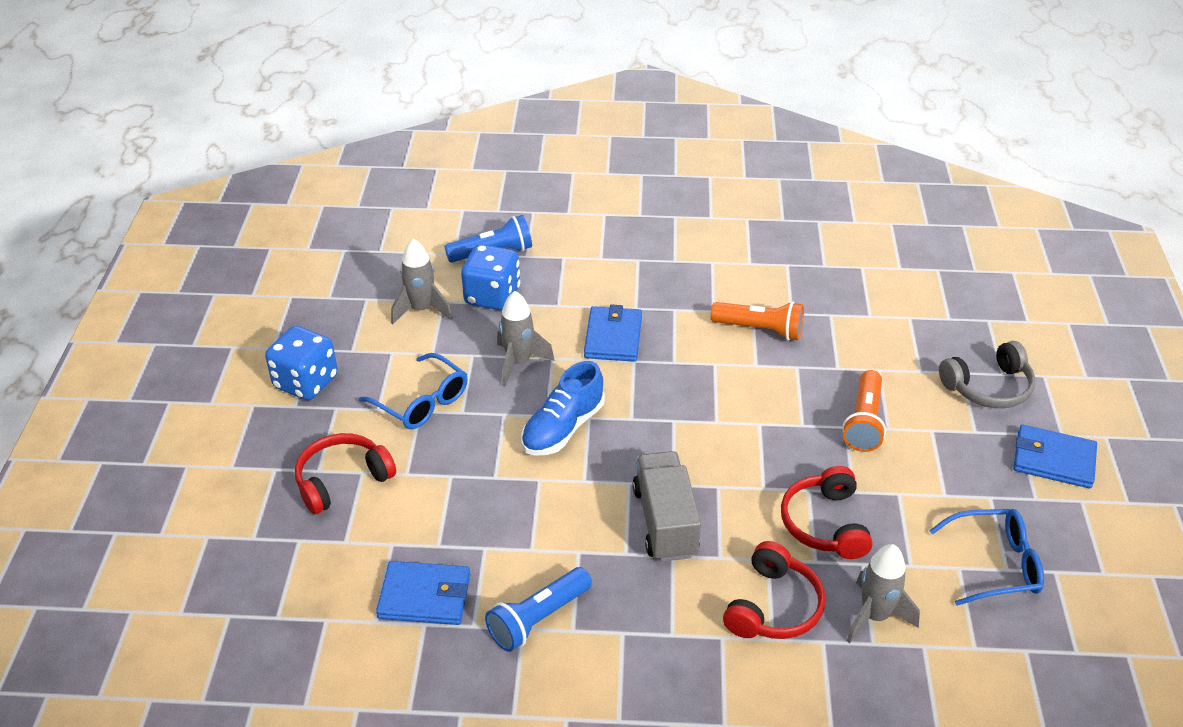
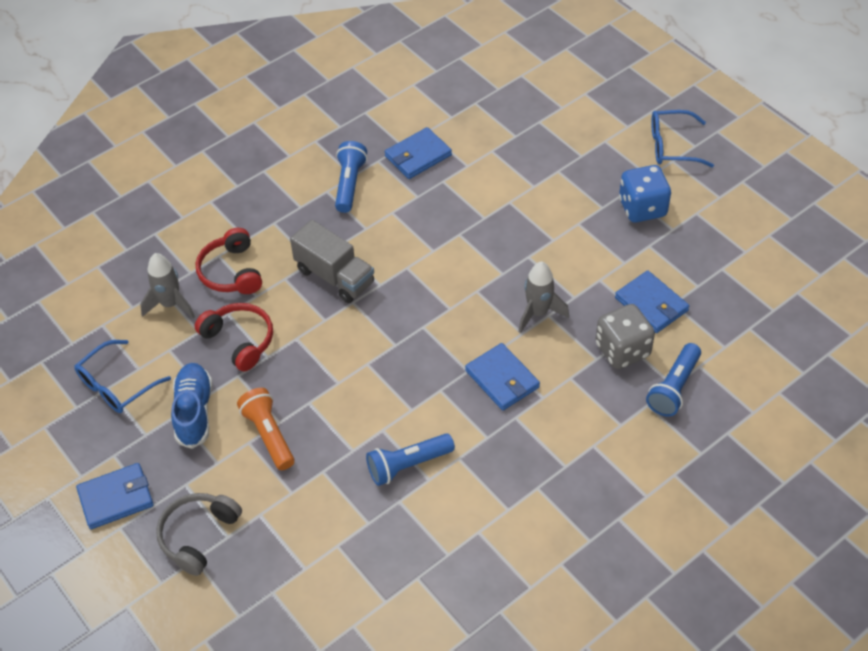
camera: 140 degrees right, 10 degrees up
(342, 480) = (537, 175): red headphones -> none
(421, 310) = (651, 304): grey rocket -> blue wallet
(422, 402) = (559, 245): blue glasses -> blue glasses (672, 146)
(492, 296) = (622, 350): blue dice -> grey dice
(563, 428) = (456, 289): blue shoe -> blue shoe (194, 412)
(760, 329) = (408, 465): orange flashlight -> blue flashlight

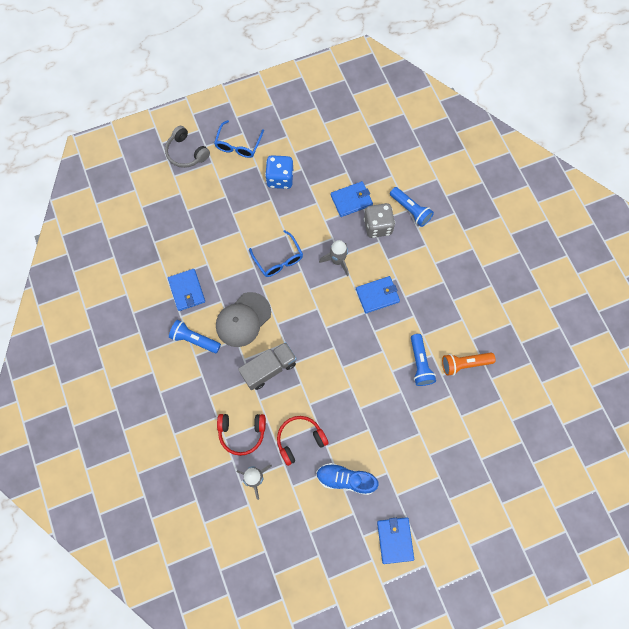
camera: 75 degrees left, 20 degrees up
(116, 385) = (310, 526): blue glasses -> blue glasses (278, 259)
(198, 536) = (434, 494): grey headphones -> grey headphones (186, 153)
(268, 435) = (376, 437): orange flashlight -> orange flashlight (464, 364)
(398, 227) = (243, 319): none -> grey cap

